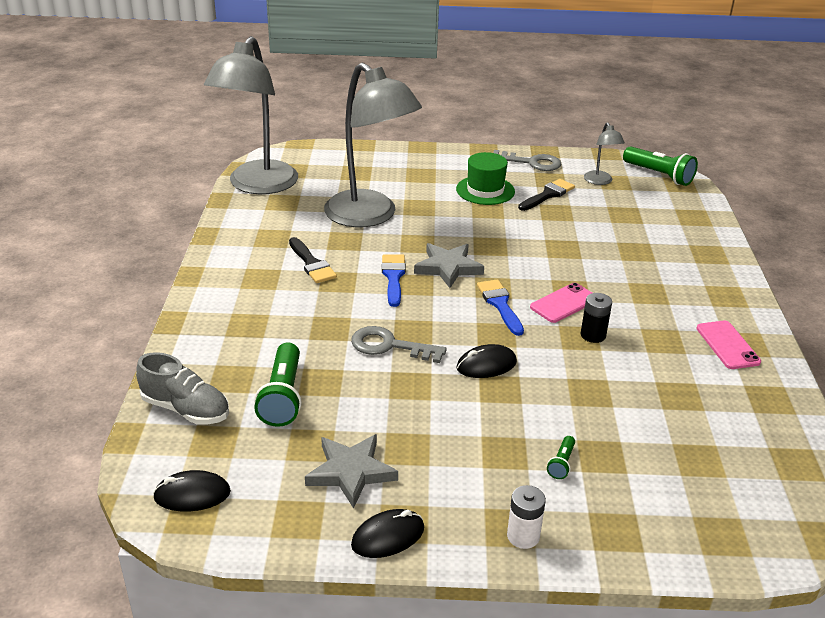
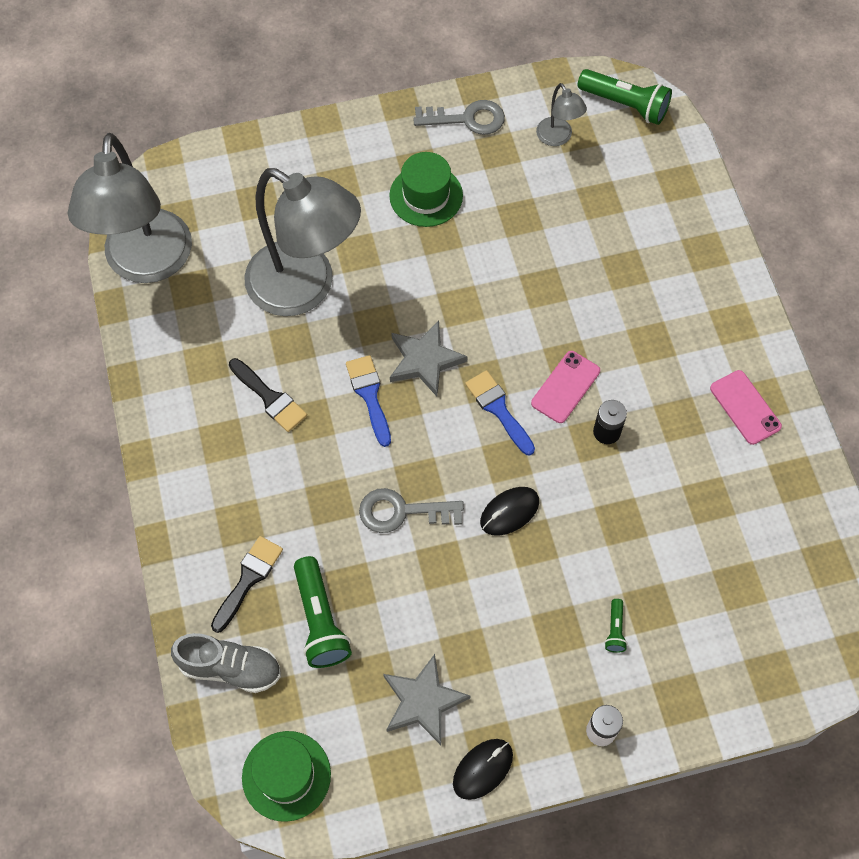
camera: 15 degrees left, 30 degrees up
(192, 495) = (286, 775): black mouse -> green hat
(548, 195) = (502, 184): black brush -> black brush (248, 579)

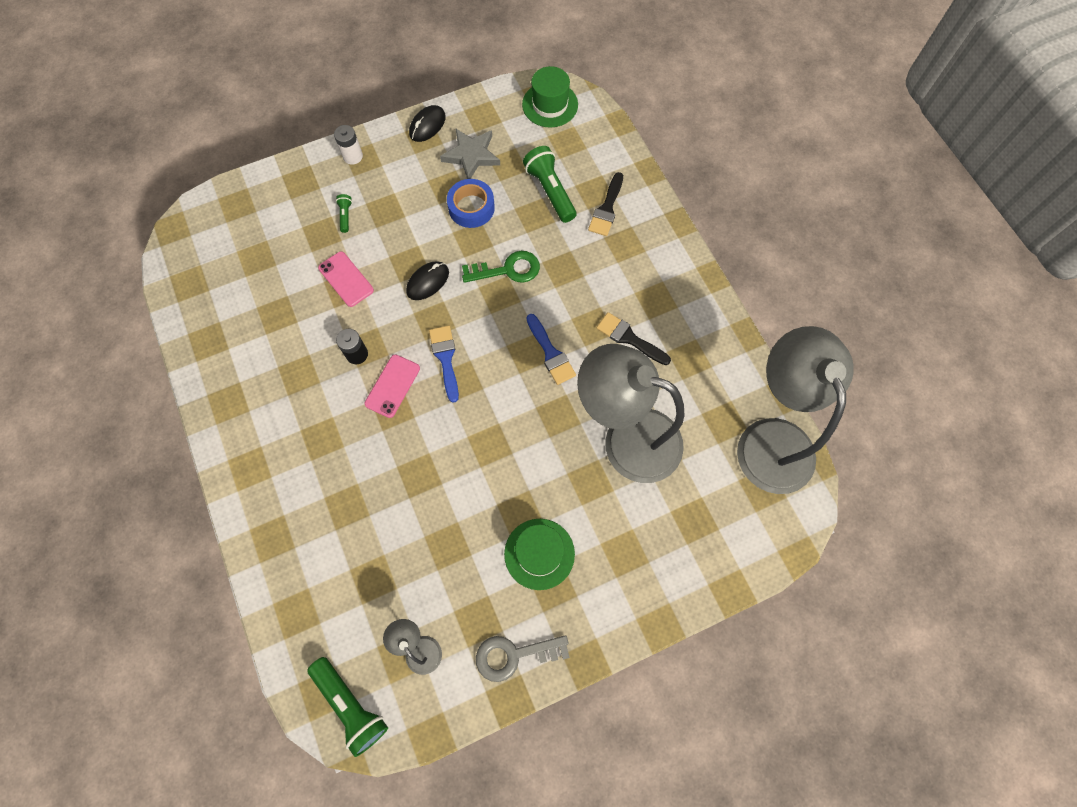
camera: 170 degrees right, 5 degrees up
(230, 668) = (602, 155): grey shoe -> none
(402, 512) = (507, 269): grey key -> green key
(424, 360) = (511, 390): grey star -> none
(436, 613) = (471, 208): none -> blue tape
(498, 409) = (445, 358): blue brush -> blue brush turned 150 degrees counterclockwise
(625, 105) = (351, 705): green flashlight -> green flashlight turned 150 degrees counterclockwise
(745, 407) = (244, 393): pink phone -> pink phone (346, 279)

